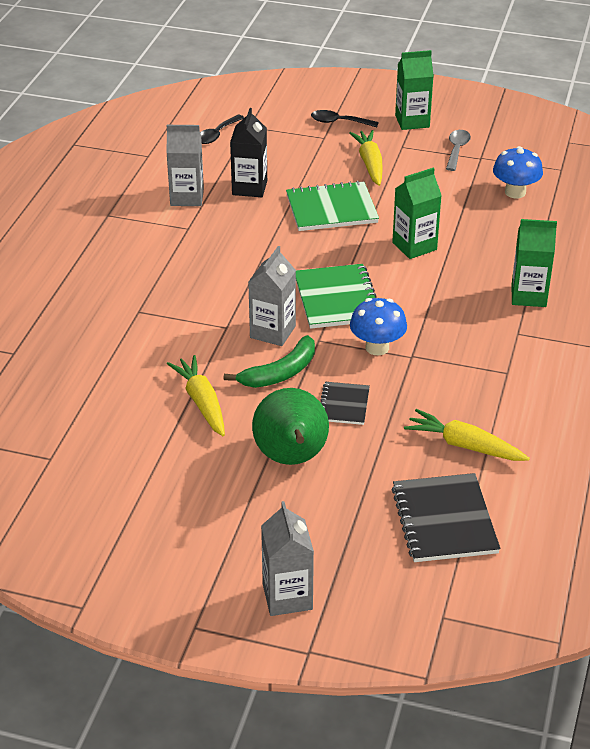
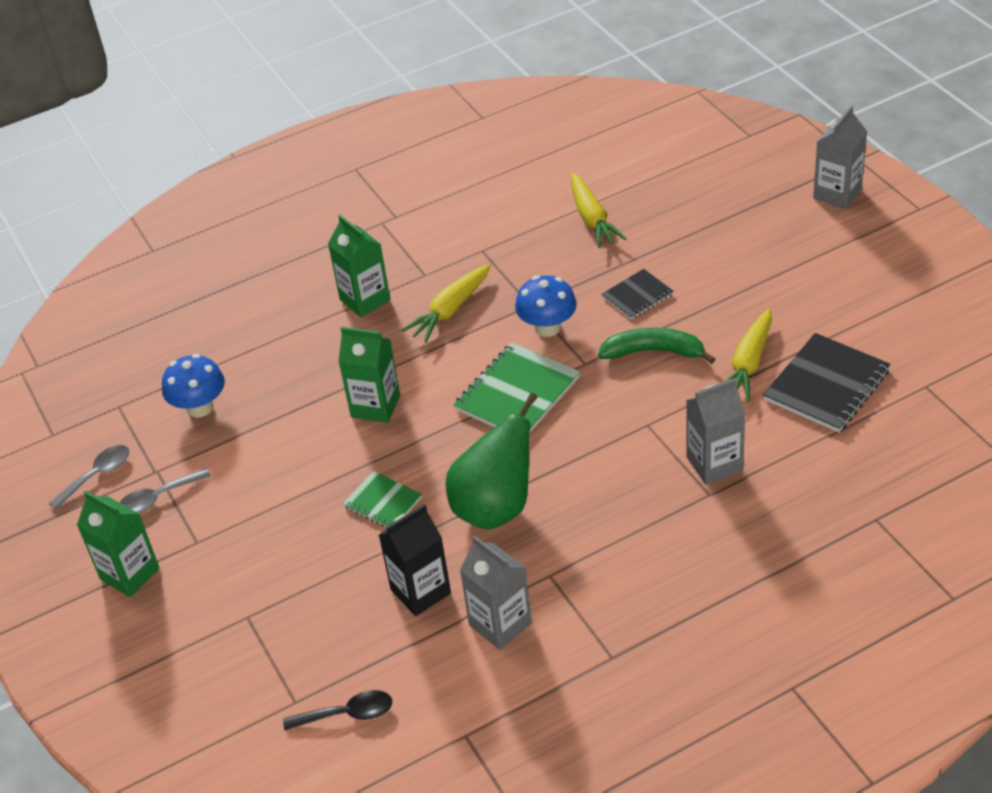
camera: 130 degrees left, 5 degrees up
(272, 332) = (613, 394): grey carton -> grey carton (714, 464)
(291, 458) = (728, 278): green pear -> green pear (495, 507)
(331, 209) = (382, 502): green notebook -> green notebook, size x0.57
(339, 122) = (197, 631): black spoon -> none
(370, 164) = (262, 539): yellow carrot -> yellow carrot (450, 310)
(444, 520) = (675, 182): black notebook -> black notebook (827, 385)
(507, 141) = (97, 476): none -> grey spoon

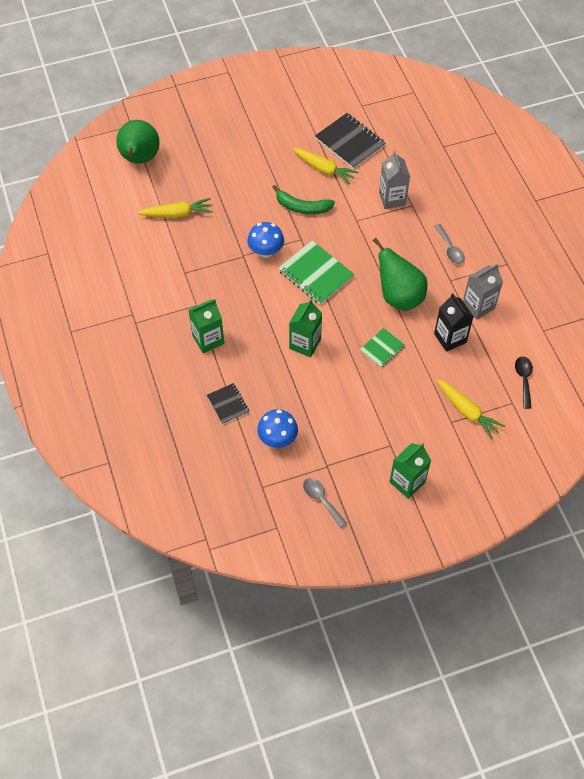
camera: 85 degrees left, 15 degrees up
(158, 498) = (349, 465): grey spoon -> grey spoon (450, 249)
(450, 310) = (234, 296): yellow carrot -> yellow carrot (467, 412)
(637, 296) = (254, 205): black notebook -> black notebook (228, 404)
(654, 352) = (302, 207): green banana -> green banana turned 90 degrees counterclockwise
(686, 158) = (139, 159): none -> green pear
(837, 194) = (202, 101): grey carton -> none

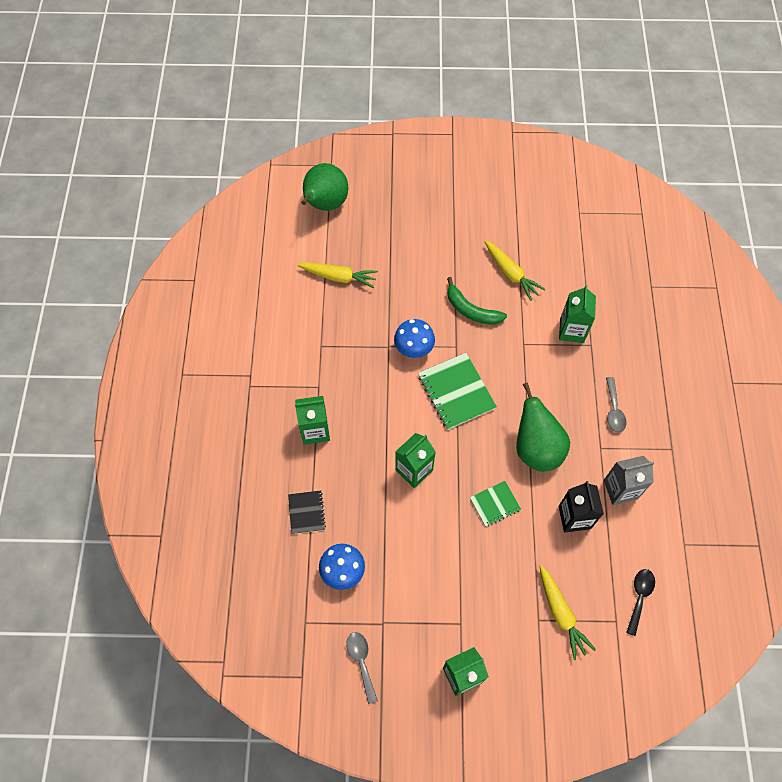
camera: 20 degrees right, 5 degrees up
(350, 142) = (550, 251): black notebook -> none
(392, 199) = (571, 330): grey carton -> green carton

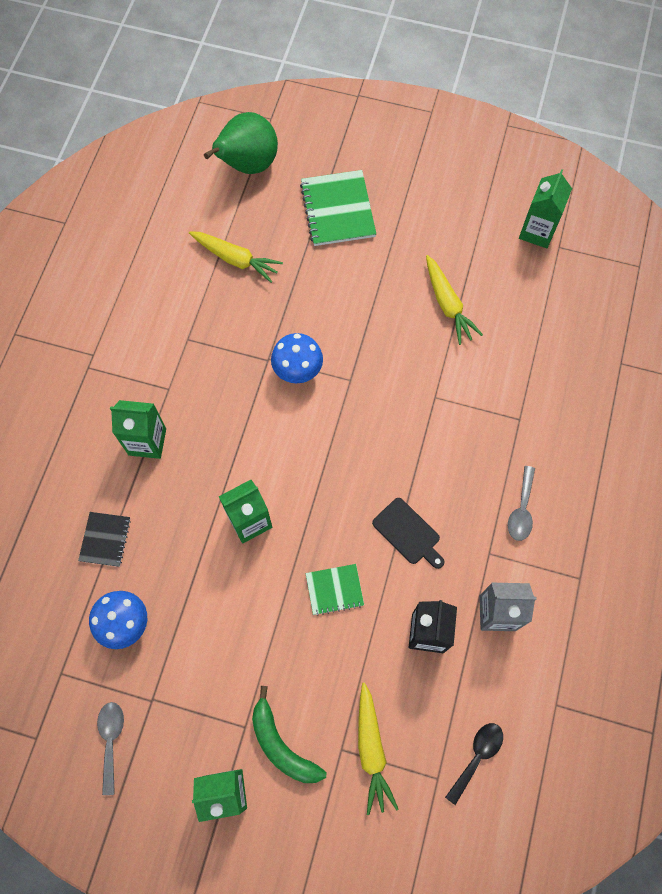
camera: 15 degrees right, 5 degrees up
(456, 392) = (332, 437): green notebook -> green notebook (337, 210)
(471, 310) = (383, 338): green banana -> green banana (281, 745)
(536, 448) = (408, 533): green pear -> black cutting board
(571, 330) = (501, 395): green carton -> green carton (537, 232)

